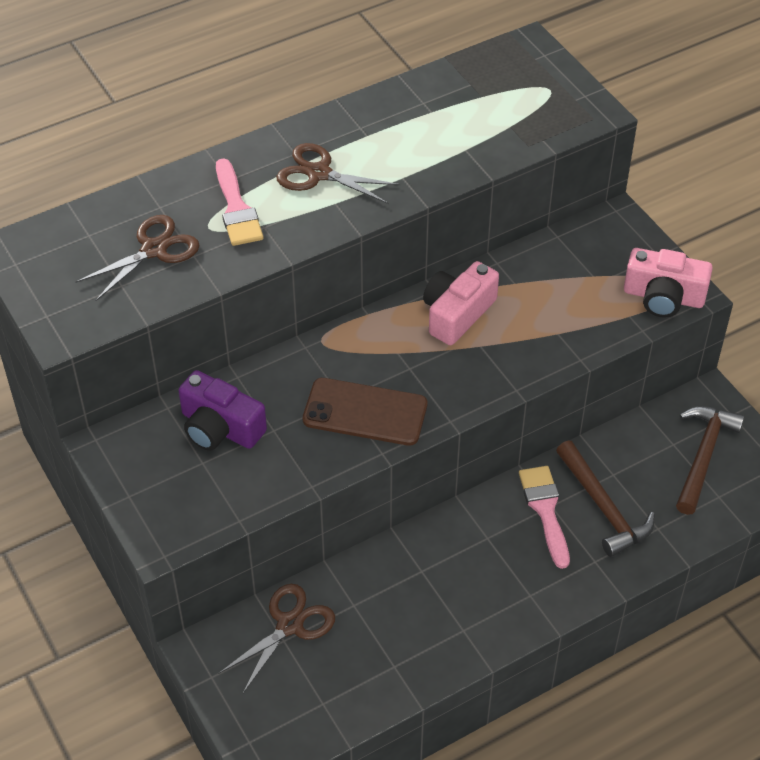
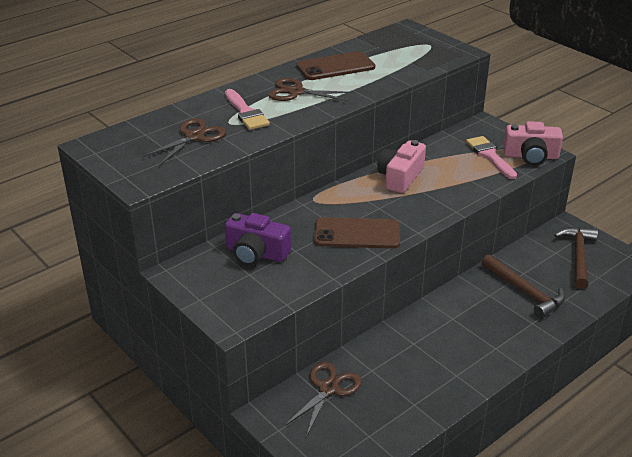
camera: 10 degrees left, 15 degrees down
(392, 124) = (335, 67): none -> brown phone
(545, 510) = (486, 298): pink brush -> pink brush (490, 156)

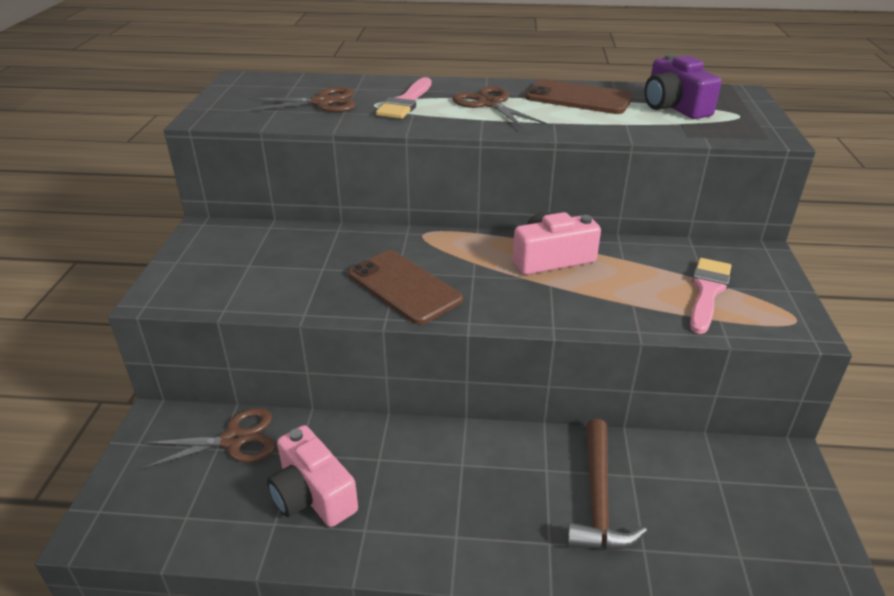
camera: 45 degrees right, 0 degrees up
(256, 253) = (287, 251): purple camera -> purple camera (674, 106)
(531, 156) = (770, 320): pink camera -> pink camera (312, 495)
(578, 256) = (747, 508): brown hammer -> none

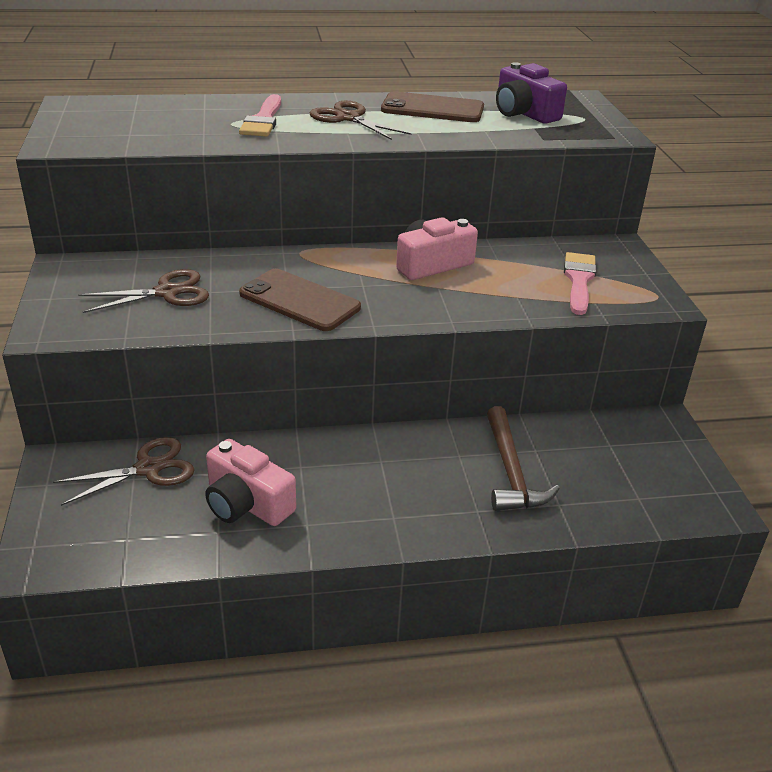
camera: 15 degrees left, 0 degrees up
(322, 102) = (176, 124): brown scissors -> brown scissors (167, 292)

